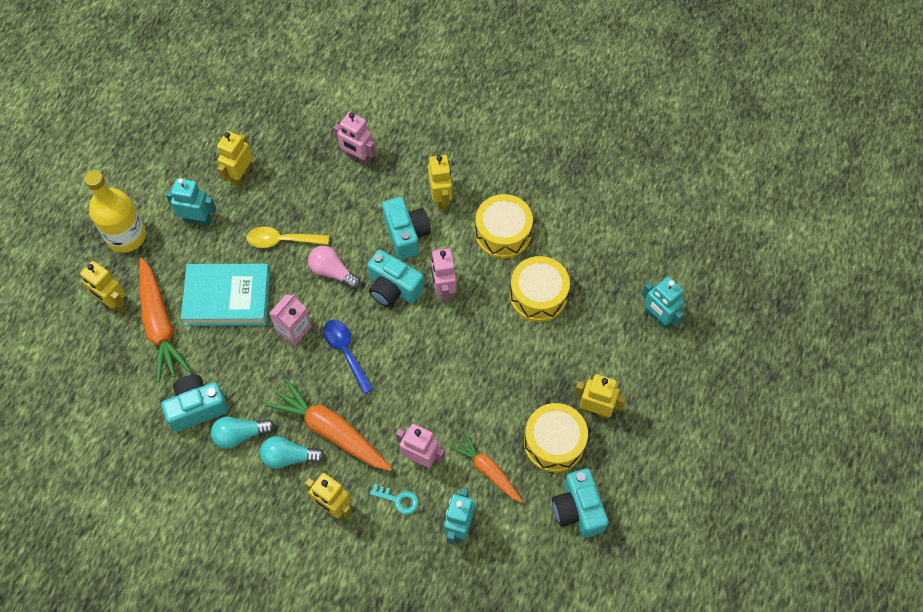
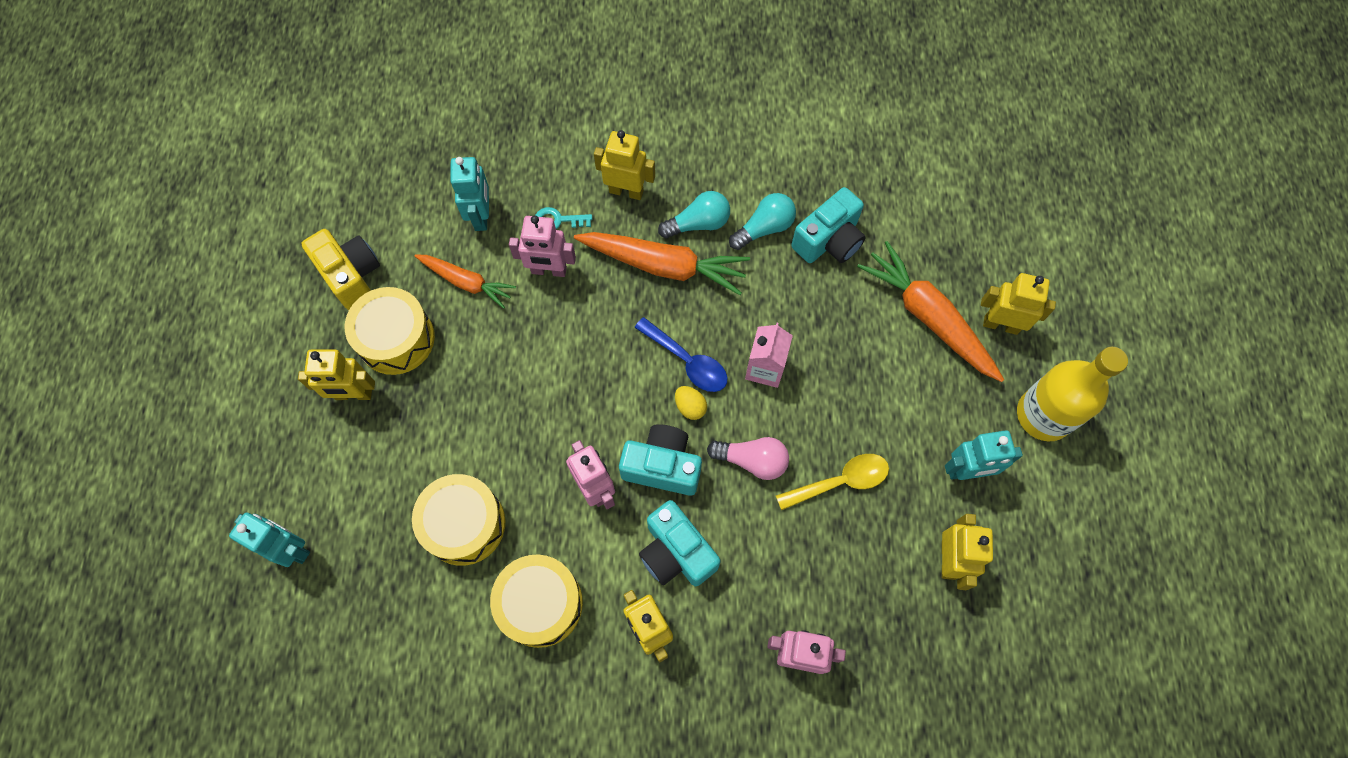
camera: 160 degrees right, 5 degrees up
(227, 298) = (867, 379): turquoise book -> none
(358, 320) = (690, 407): none -> yellow egg
(578, 509) = (351, 275): turquoise camera -> yellow camera

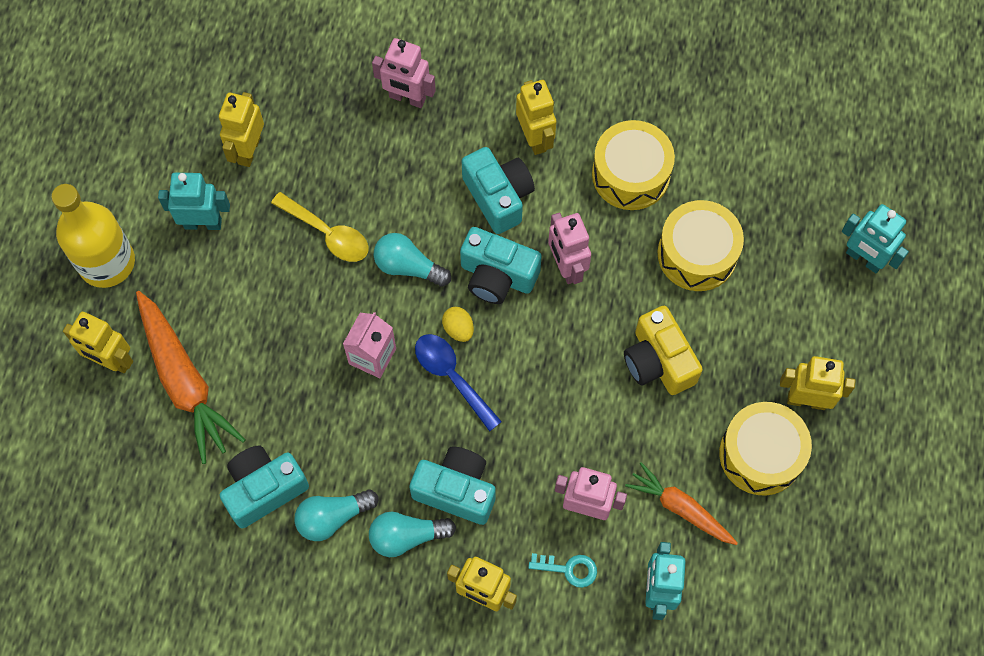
camera: 170 degrees left, 0 degrees up
(351, 275) = (811, 540): yellow camera -> yellow camera (658, 361)
(664, 266) = (456, 490): orange carrot -> turquoise camera
(752, 460) = (408, 267): pink light bulb -> turquoise light bulb
(840, 481) = (328, 233): yellow spoon -> yellow spoon turned 135 degrees counterclockwise

